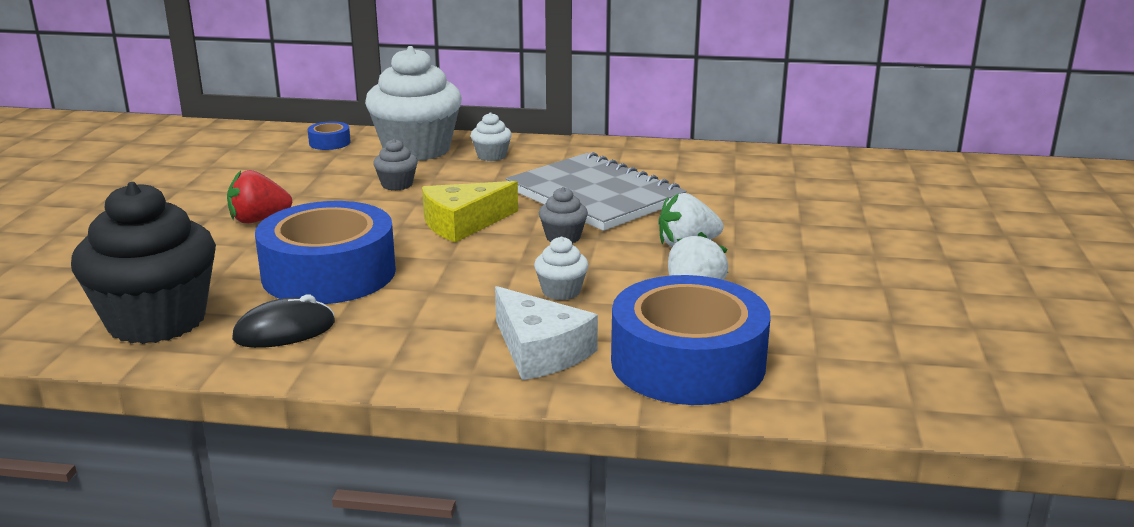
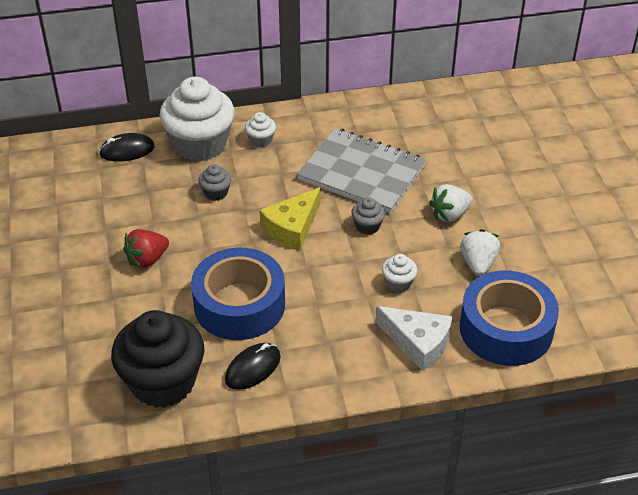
camera: 20 degrees left, 20 degrees up
(329, 143) = (127, 150): blue tape -> black mouse

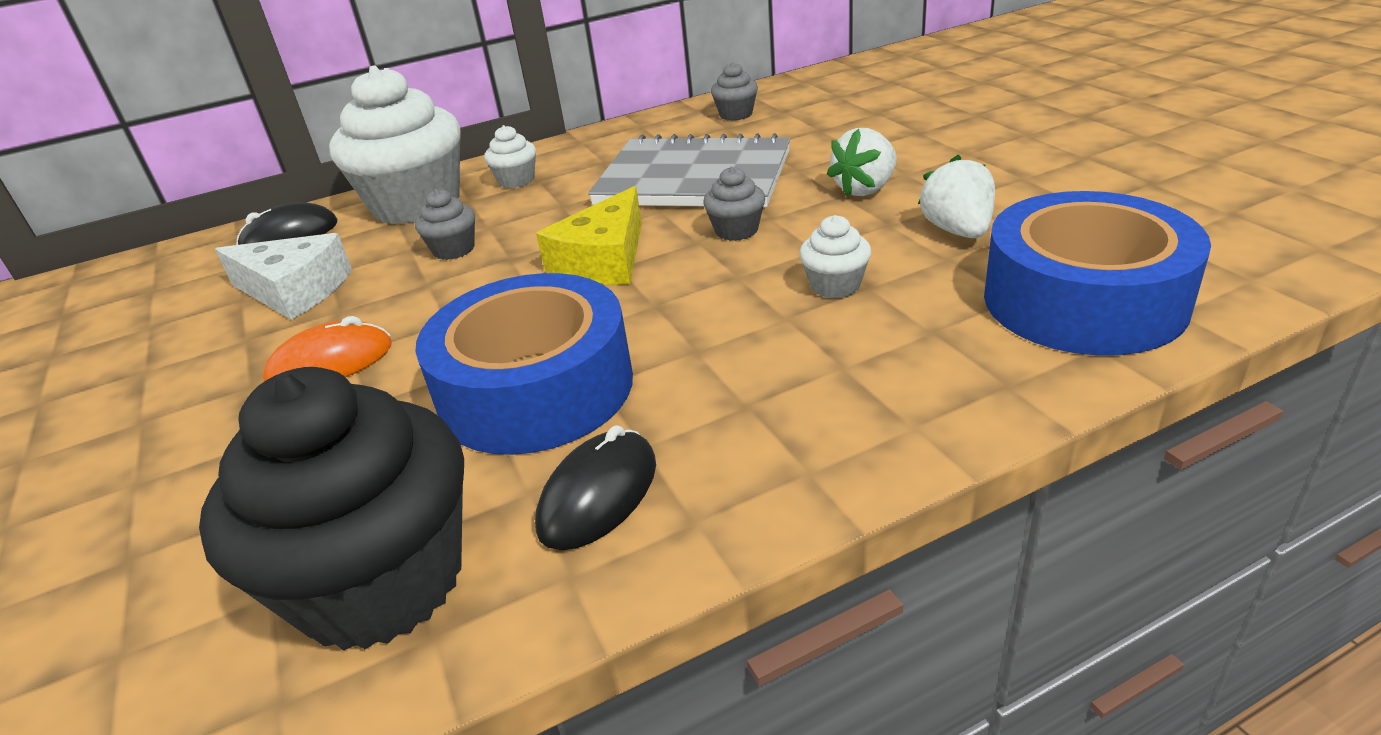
camera: 10 degrees left, 10 degrees down
(147, 259) = (330, 364): red strawberry -> orange mouse
(410, 115) = (736, 114): none -> grey cupcake
(418, 342) = (933, 360): white cheese -> white cheese (295, 291)

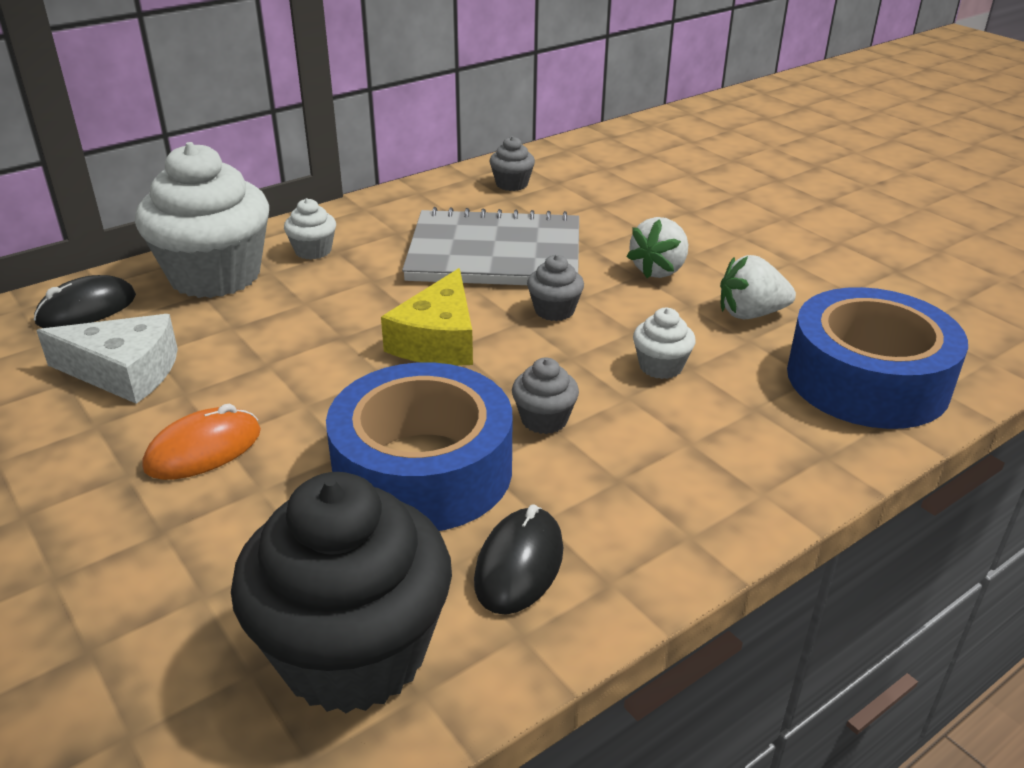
camera: 15 degrees left, 0 degrees up
(454, 249) = (279, 327): grey cupcake -> grey cupcake (544, 419)
(957, 231) = (750, 314): white strawberry -> white strawberry turned 75 degrees counterclockwise

